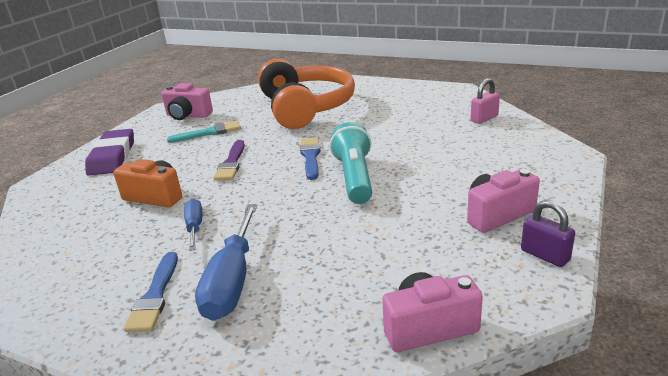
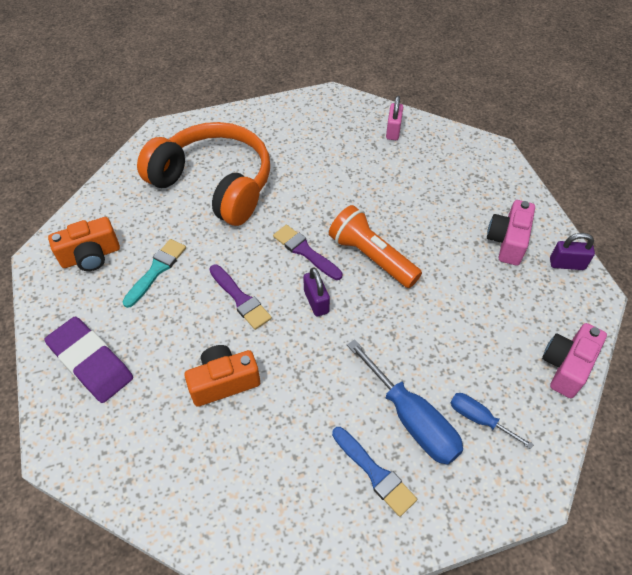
camera: 45 degrees left, 25 degrees up
(188, 115) = (91, 256): pink camera -> orange camera
(195, 227) = (311, 390): blue screwdriver -> blue screwdriver (479, 419)
(275, 184) = (316, 302): none -> purple padlock
(310, 157) = (305, 251): blue brush -> purple brush
(354, 177) = (371, 257): turquoise flashlight -> orange flashlight

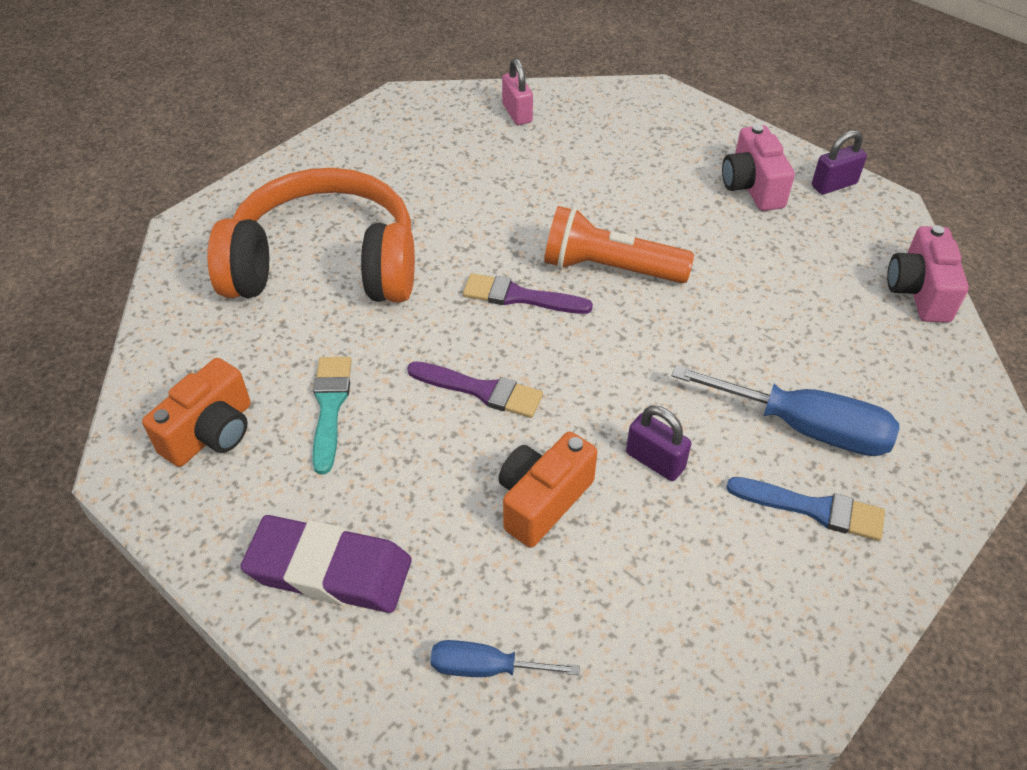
camera: 30 degrees left, 5 degrees down
(316, 302) = (583, 349): purple padlock -> purple padlock (655, 461)
(479, 419) = (876, 390): blue screwdriver -> blue screwdriver (486, 667)

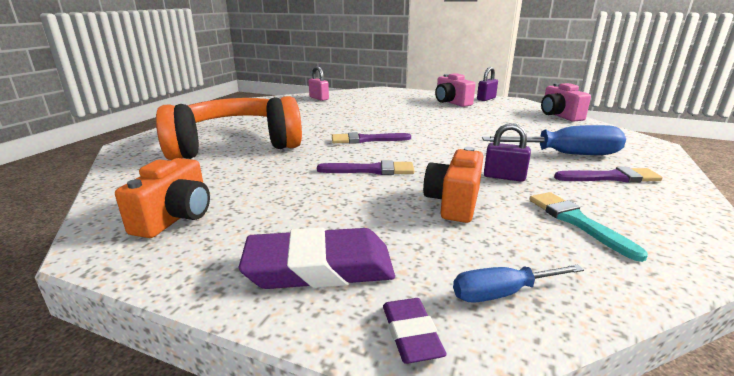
camera: 20 degrees left, 25 degrees down
(330, 407) = (270, 191): turquoise brush -> turquoise brush (577, 221)
(369, 686) = (411, 334): none -> purple eraser
(609, 268) = (407, 127): orange flashlight -> none
(813, 509) = (611, 177): blue brush -> purple brush

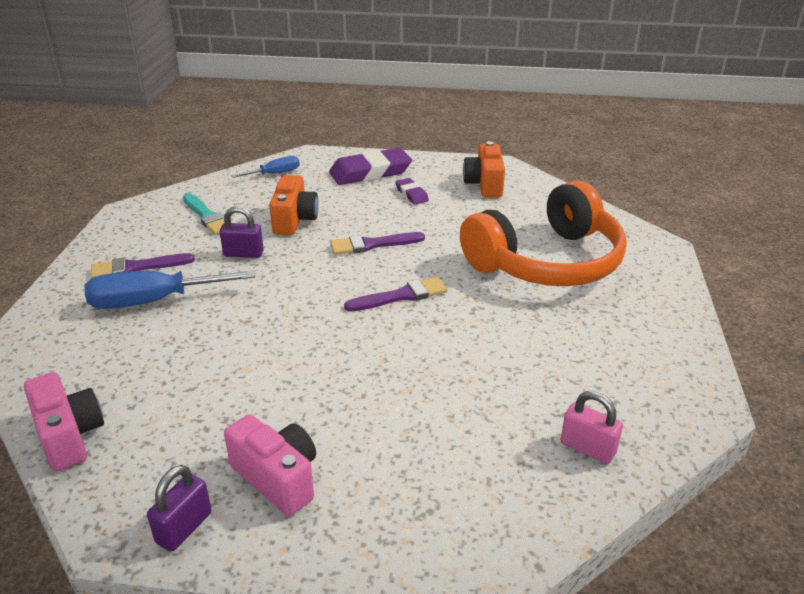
camera: 165 degrees right, 10 degrees up
(411, 334) = (317, 157): purple eraser -> purple eraser (411, 194)

